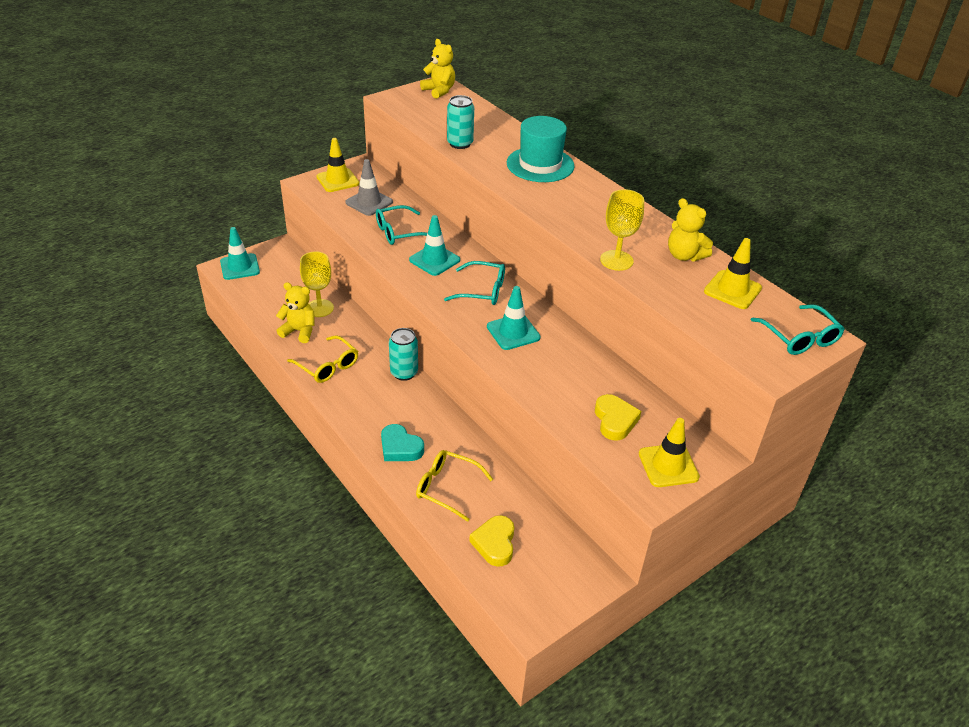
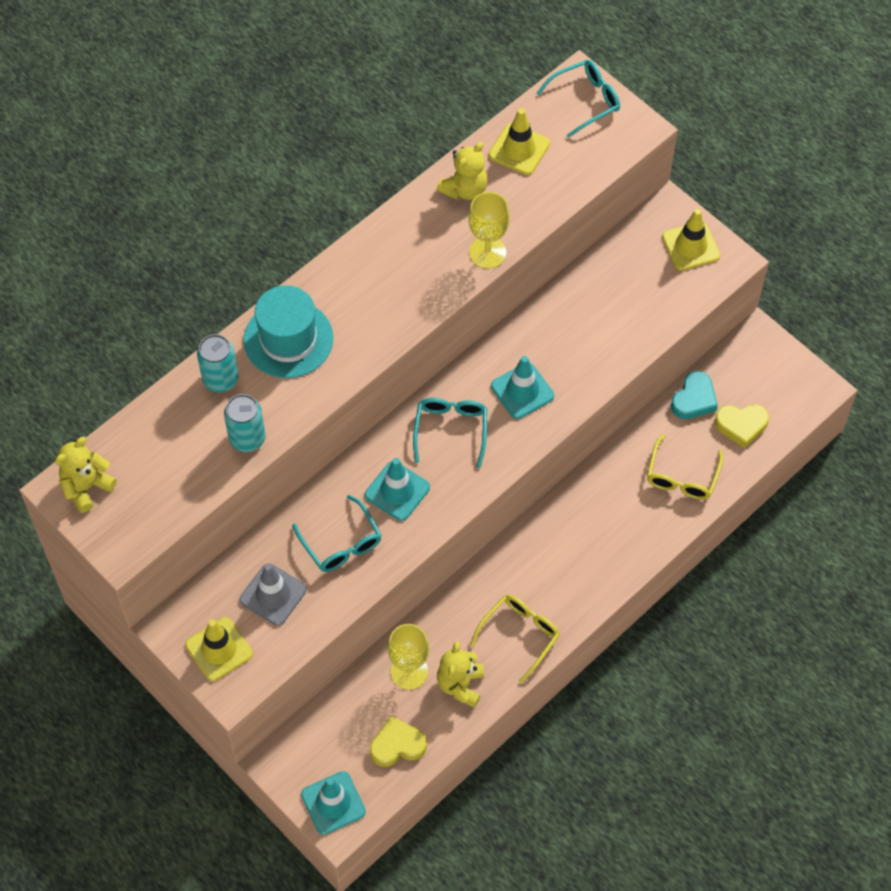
camera: 95 degrees left, 20 degrees up
(400, 447) = (636, 530): turquoise heart -> turquoise heart (694, 399)
(404, 373) = (515, 547): turquoise can -> turquoise can (220, 379)
(615, 420) = (641, 290): yellow heart -> yellow heart (397, 745)

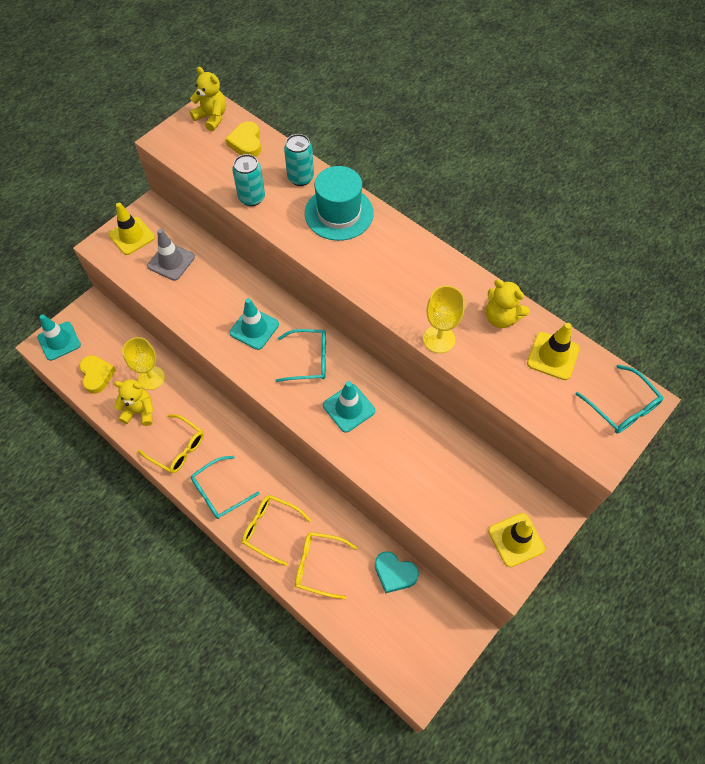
camera: 85 degrees right, 0 degrees up
(341, 543) = (211, 297): turquoise glasses -> turquoise glasses (219, 492)
(635, 527) = (270, 529): none -> yellow glasses
(741, 425) = (373, 616): yellow heart -> yellow heart (246, 143)

